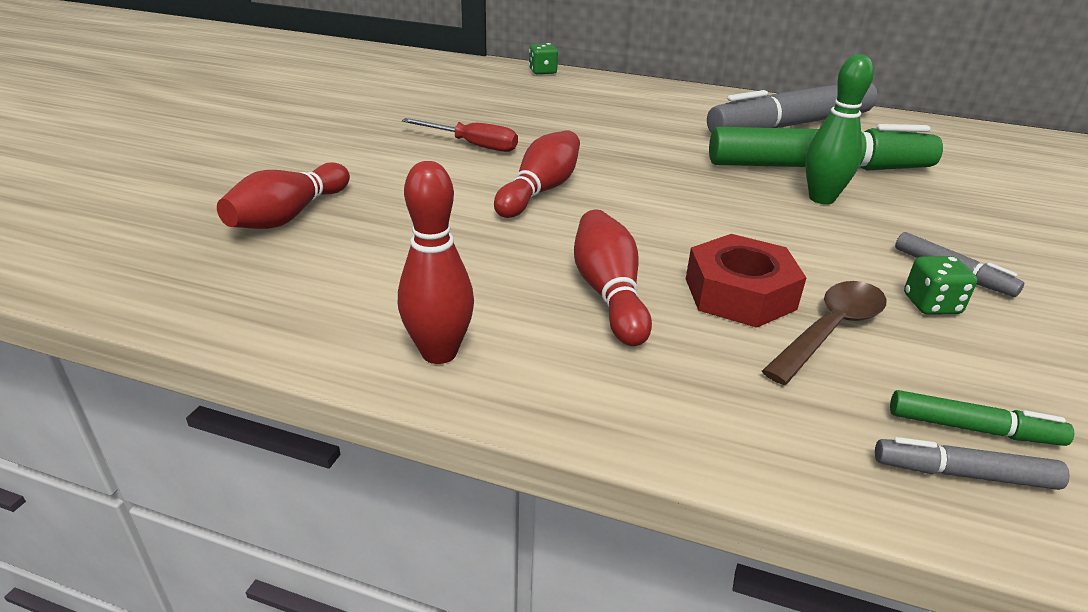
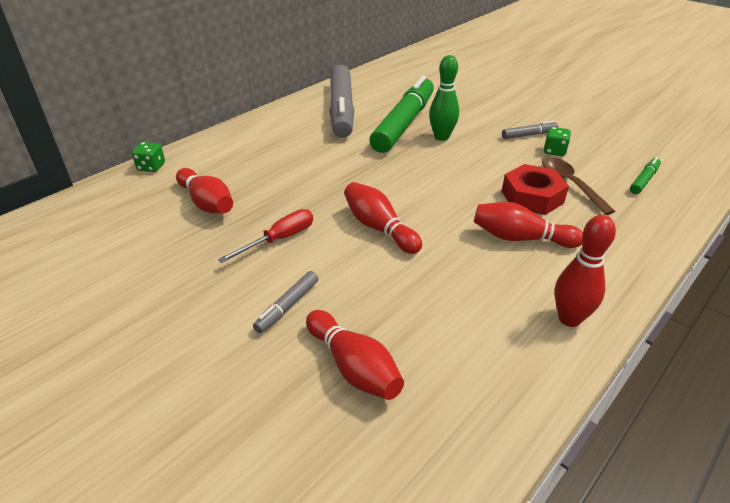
camera: 65 degrees left, 5 degrees up
(506, 104) = (207, 203): none -> red bowling pin
(964, 474) = (671, 194): grey marker -> grey marker (288, 306)

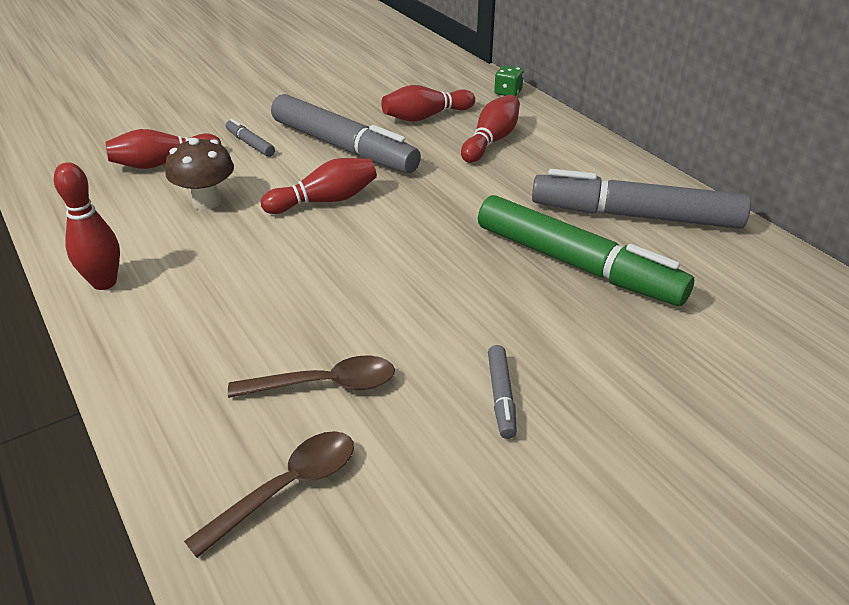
camera: 105 degrees right, 0 degrees up
(279, 239) = (343, 147): red screwdriver -> grey marker
(416, 299) = (206, 202): none -> brown mushroom
(441, 137) = (521, 292): green bowling pin -> none
(520, 238) = (241, 291): red bowling pin -> red bowling pin (491, 141)
(532, 197) = (316, 331): red nut -> none
(554, 151) = (431, 408): green dice -> none
(643, 180) = (286, 488): green marker -> brown spoon

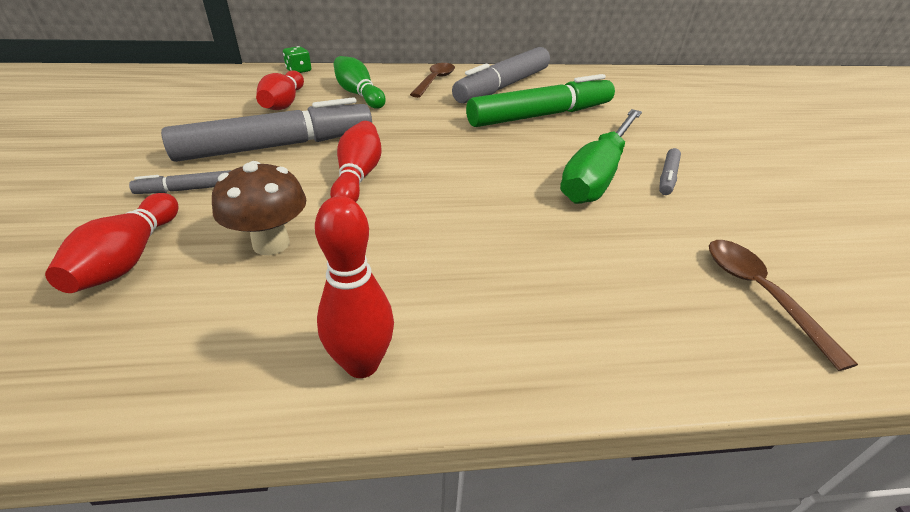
camera: 65 degrees left, 0 degrees up
(324, 384) = (632, 243): brown spoon -> brown spoon (434, 81)
(455, 337) = (597, 174): none -> green screwdriver
(491, 141) = (358, 94): red bowling pin -> green bowling pin
(501, 396) = (667, 177): grey marker -> grey marker turned 90 degrees clockwise

